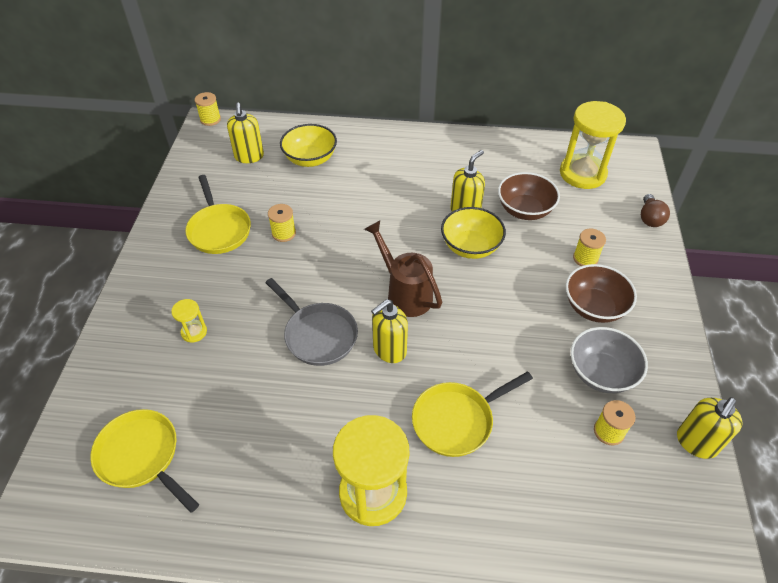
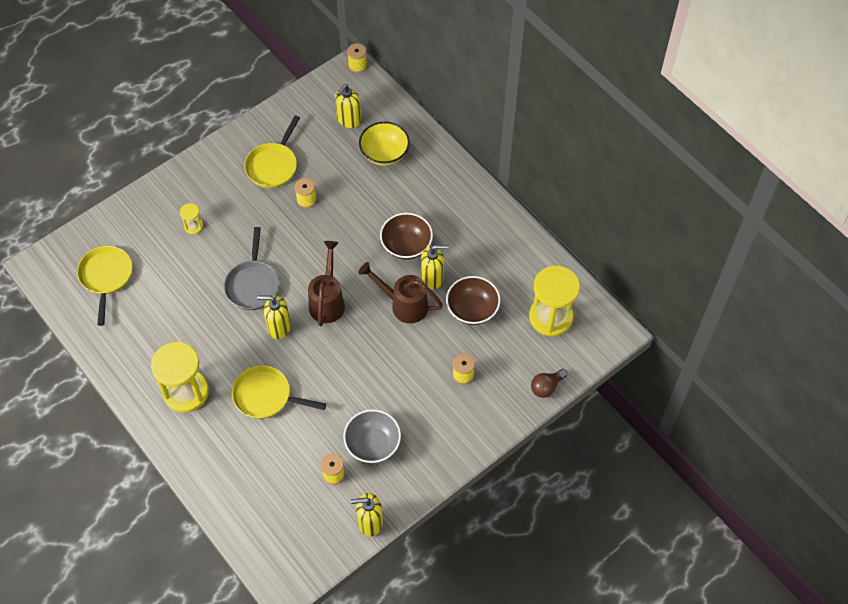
camera: 45 degrees right, 10 degrees up
(470, 247) = (404, 305): yellow bowl -> brown watering can
(594, 307) = (423, 407): brown bowl -> brown bowl (406, 245)

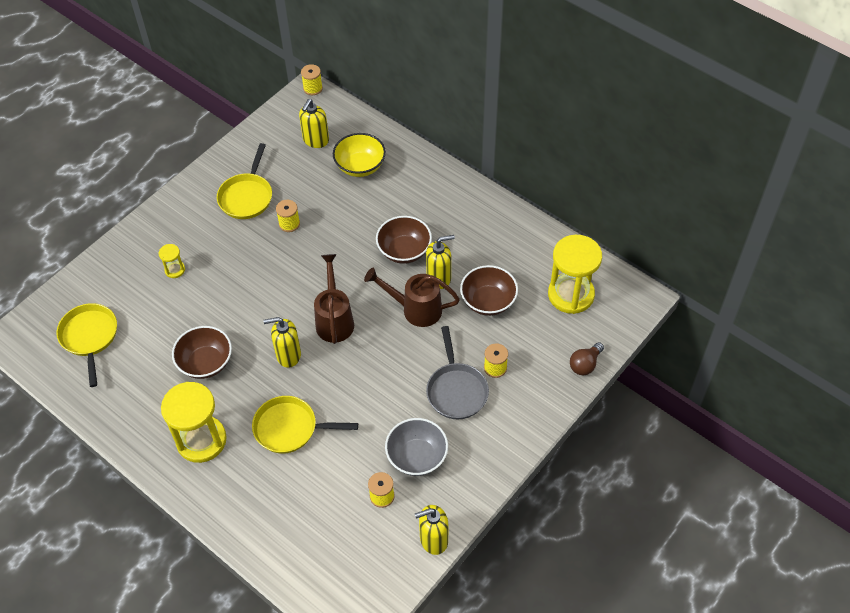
camera: 10 degrees left, 5 degrees down
(204, 320) = (206, 363): none -> brown bowl
(253, 285) = (251, 317): grey pan -> grey pan (456, 390)

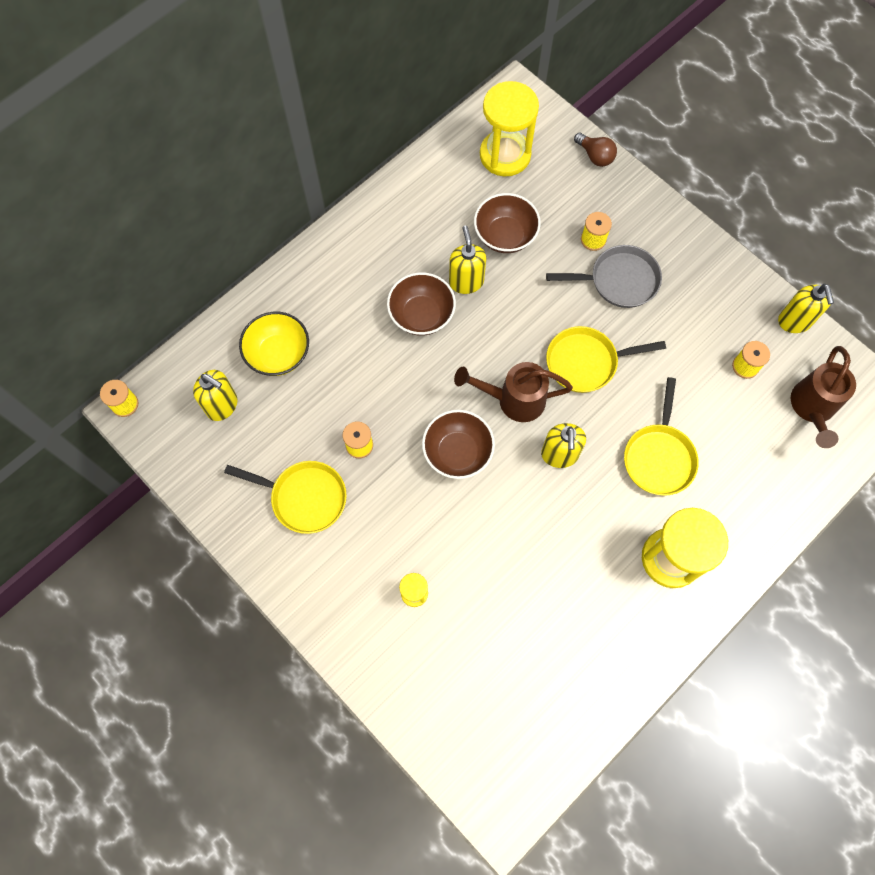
camera: 85 degrees left, 15 degrees up
(90, 337) = (511, 705): yellow pan -> yellow pan (586, 362)
(206, 363) = (563, 553): brown bowl -> brown bowl (457, 452)
(416, 309) = (508, 310): brown watering can -> brown watering can (812, 408)
(417, 457) = (699, 328): grey bowl -> none

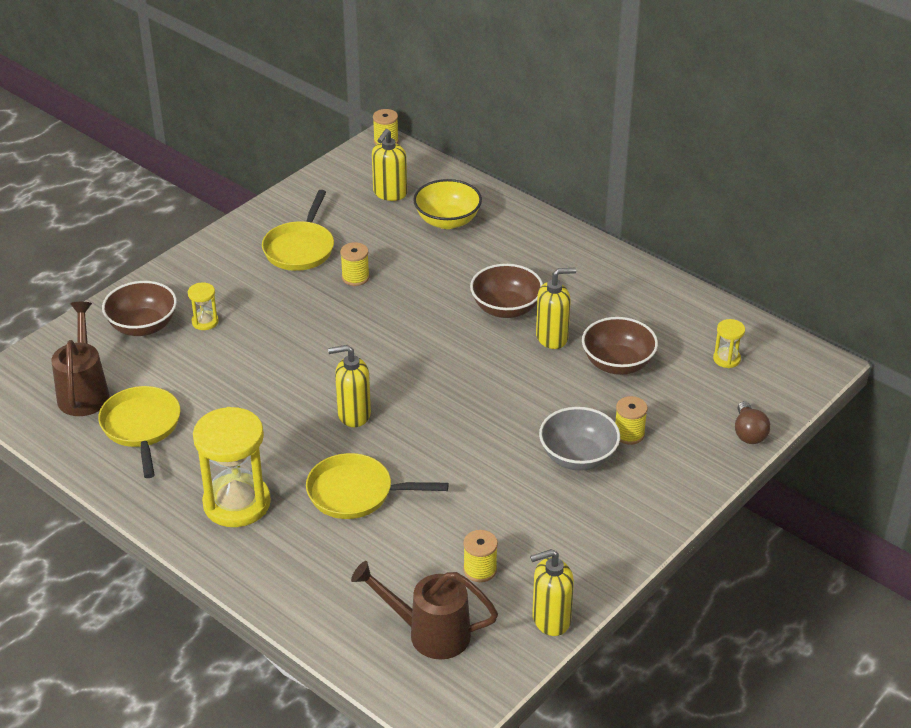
camera: 85 degrees right, 30 degrees down
(457, 452) = (352, 342): brown bowl -> brown bowl (143, 326)
(505, 155) = (726, 359): yellow hourglass -> yellow hourglass, size x0.45
(514, 400) = (415, 378): brown watering can -> brown watering can (84, 392)
(586, 362) = (467, 432): yellow pan -> yellow pan (141, 427)
(595, 156) = (748, 433): brown light bulb -> brown light bulb turned 45 degrees counterclockwise
(619, 281) = (578, 457): grey pan -> grey bowl

